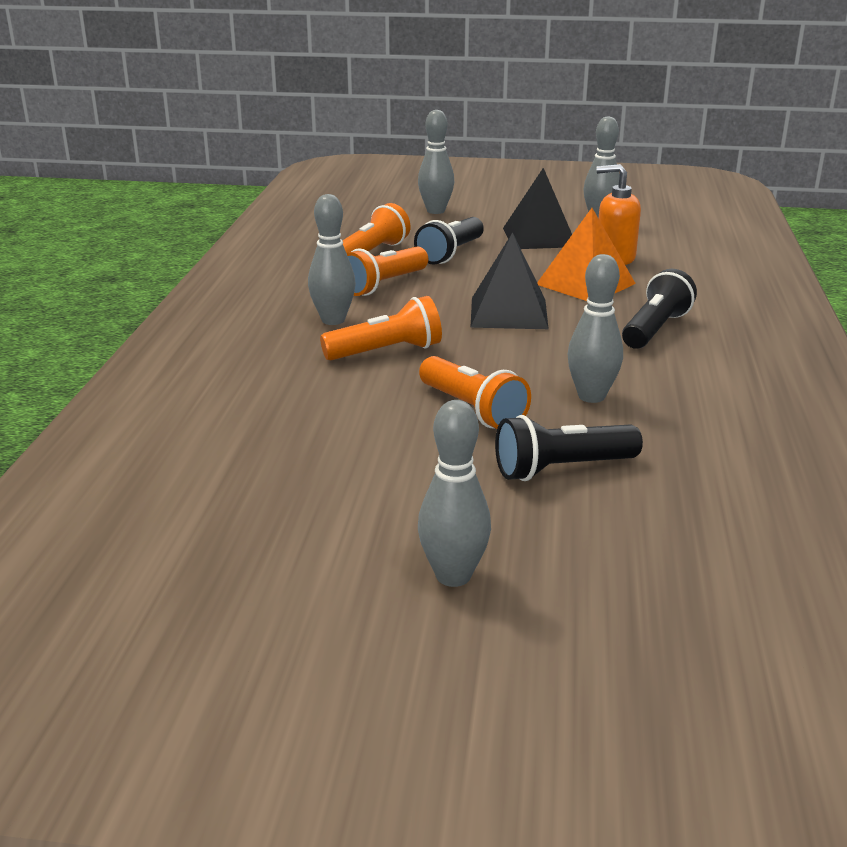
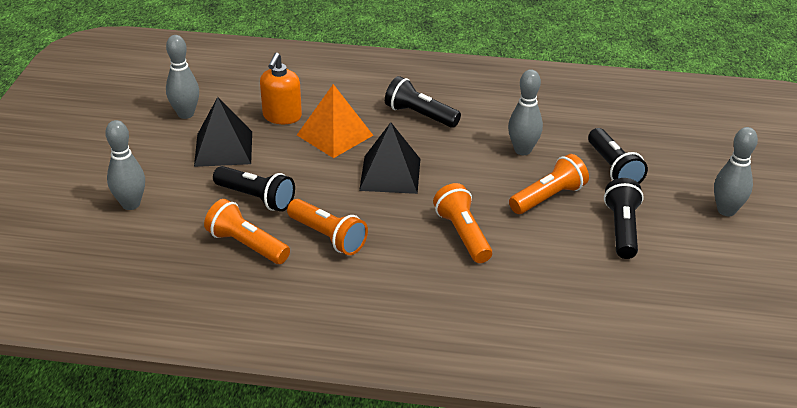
camera: 90 degrees left, 10 degrees up
(333, 320) = (403, 264): grey bowling pin -> none
(396, 463) = (622, 229): none -> black flashlight

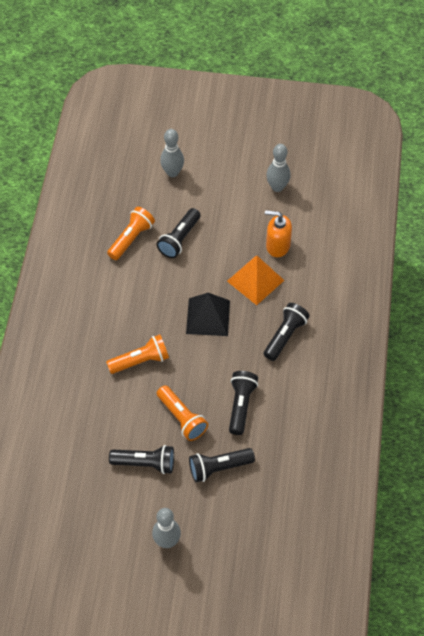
camera: 90 degrees right, 20 degrees up
(223, 148) = (235, 214): black pyramid -> none
(328, 237) = (139, 282): orange flashlight -> none
(522, 150) = (241, 405): grey bowling pin -> black flashlight

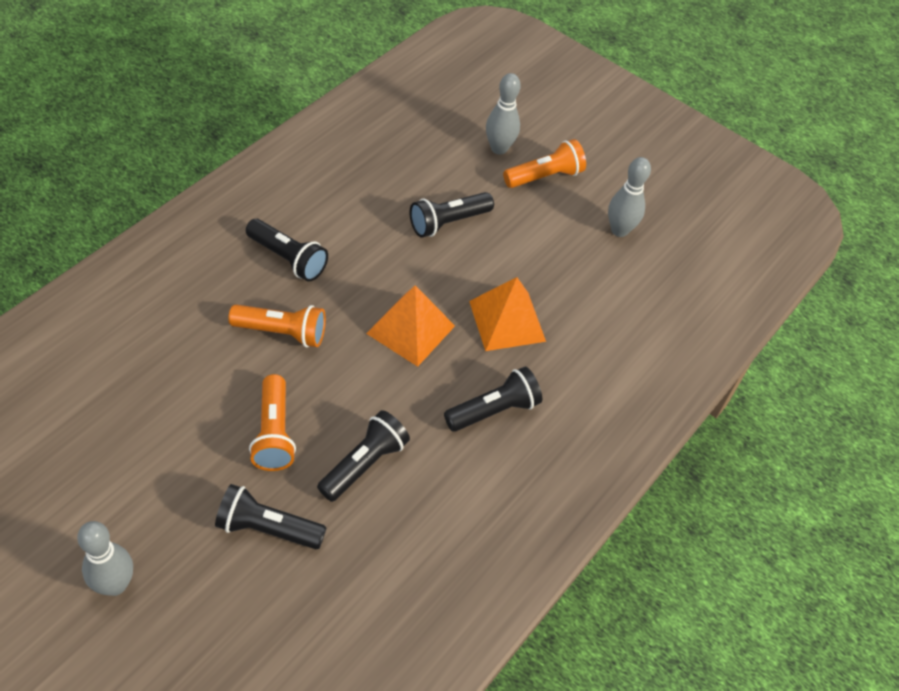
camera: 25 degrees right, 5 degrees down
(131, 239) = (389, 191): orange flashlight -> orange flashlight (544, 176)
(145, 463) = (178, 461): black flashlight -> black flashlight (288, 259)
(208, 317) = (411, 329): black pyramid -> orange pyramid
(277, 246) = (568, 296): orange soap dispenser -> none

